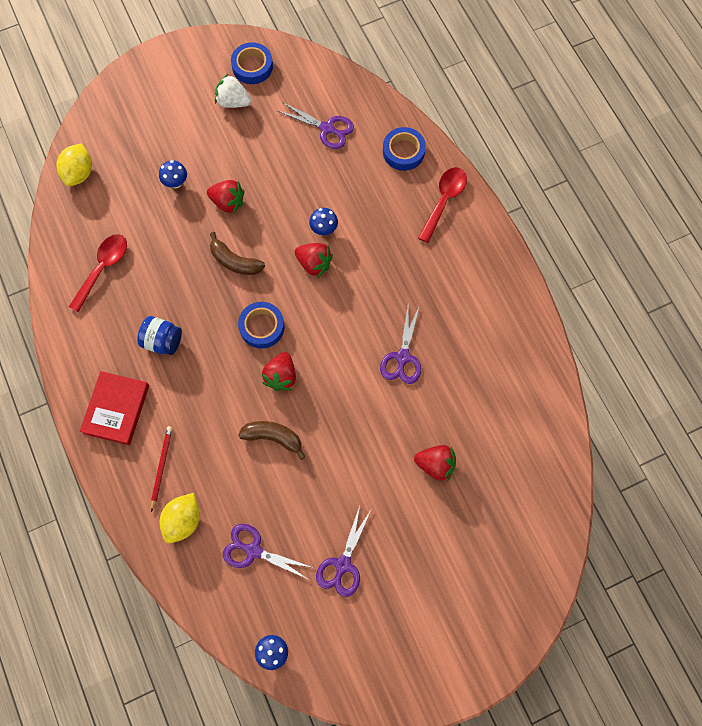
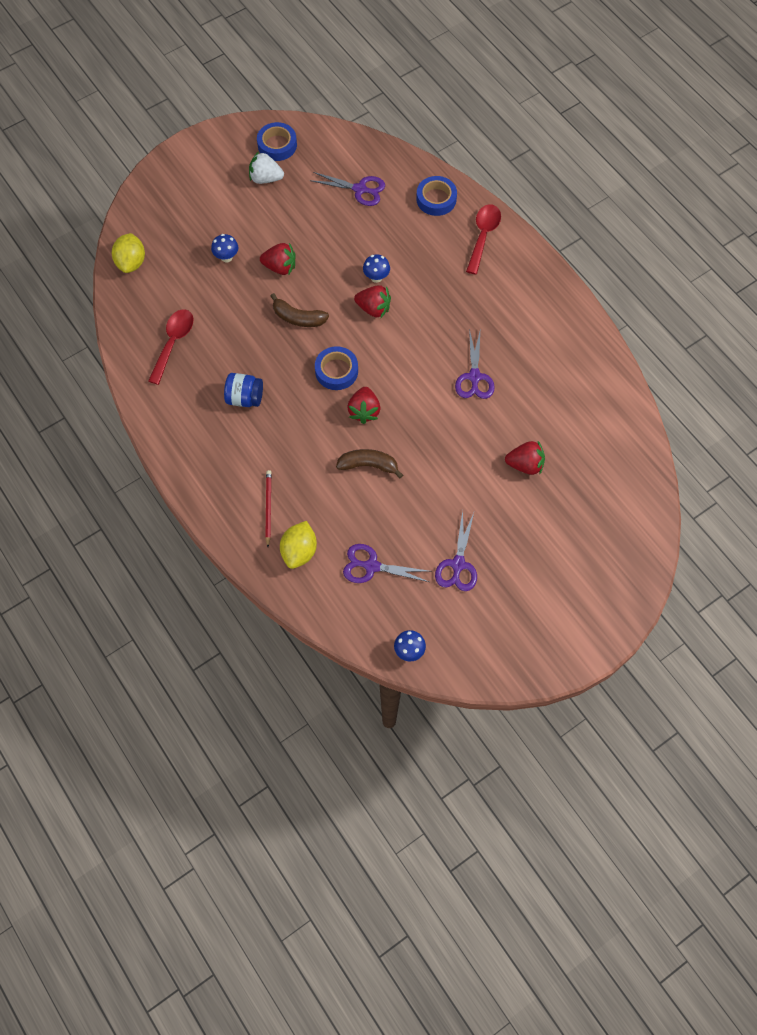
camera: 10 degrees left, 5 degrees down
(116, 409) = (213, 464): red book -> none

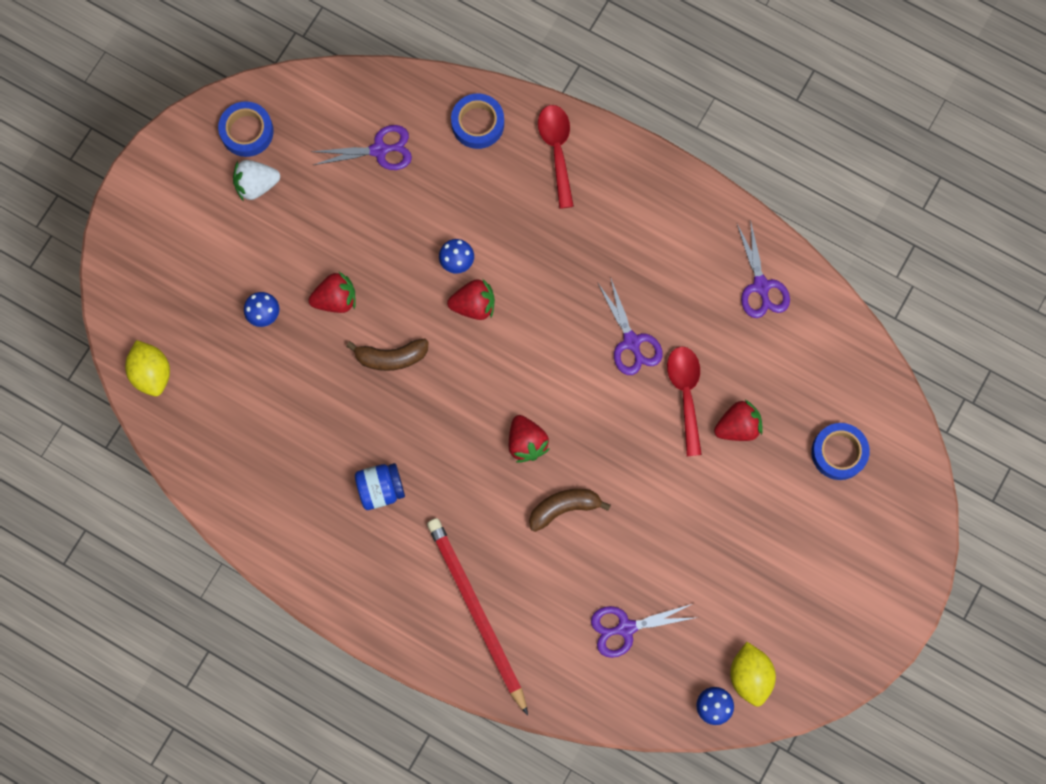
camera: 25 degrees left, 10 degrees up
(173, 343) = (259, 457): red spoon -> red spoon (685, 394)
(268, 508) = (476, 612): red pencil -> red pencil, size x2.09
(299, 551) = (537, 648): yellow lemon -> yellow lemon (750, 676)
(336, 371) = (470, 406): blue tape -> blue tape (838, 452)
(458, 564) = (718, 581): purple scissors -> purple scissors (761, 286)

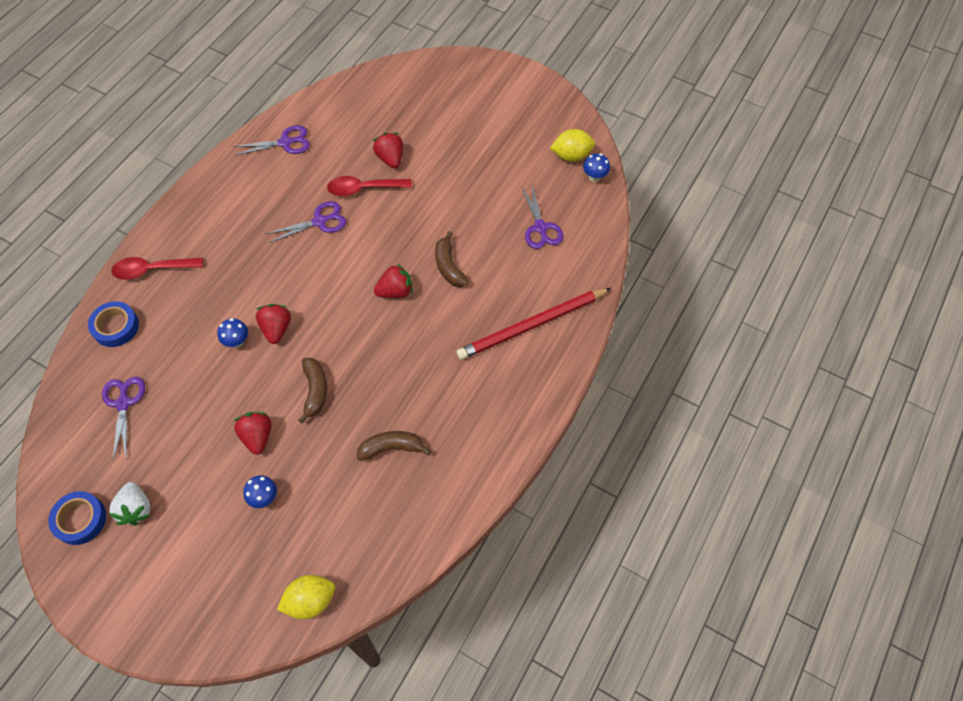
camera: 90 degrees left, 15 degrees down
(318, 448) = (391, 448): none -> brown banana
(381, 489) = (430, 397): blue jar -> none
(838, 452) = (413, 103): blue tape -> none

